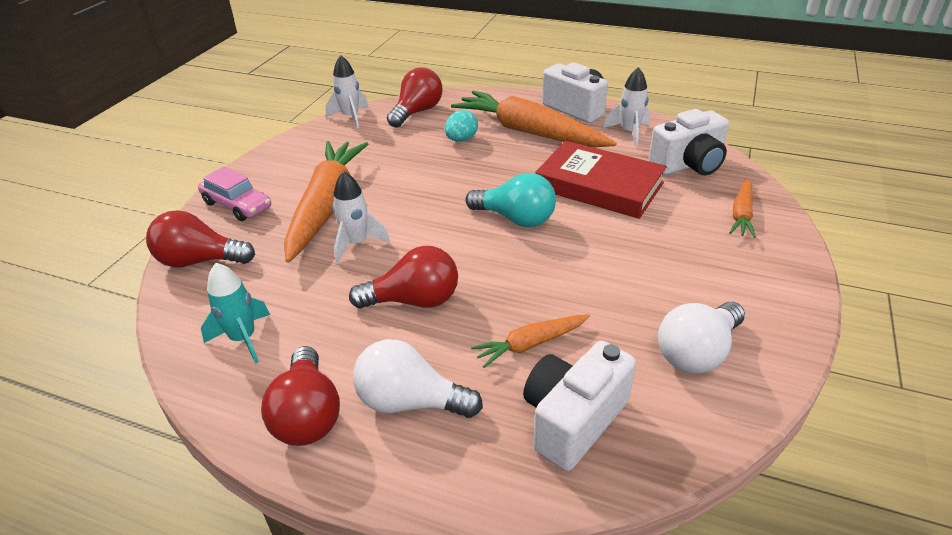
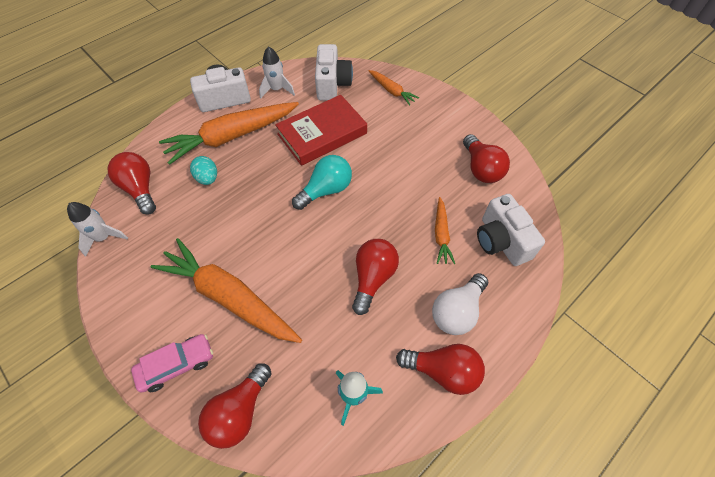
camera: 65 degrees left, 20 degrees up
(356, 243) = (291, 291): white rocket -> none
(697, 352) = (481, 169): white light bulb -> red light bulb

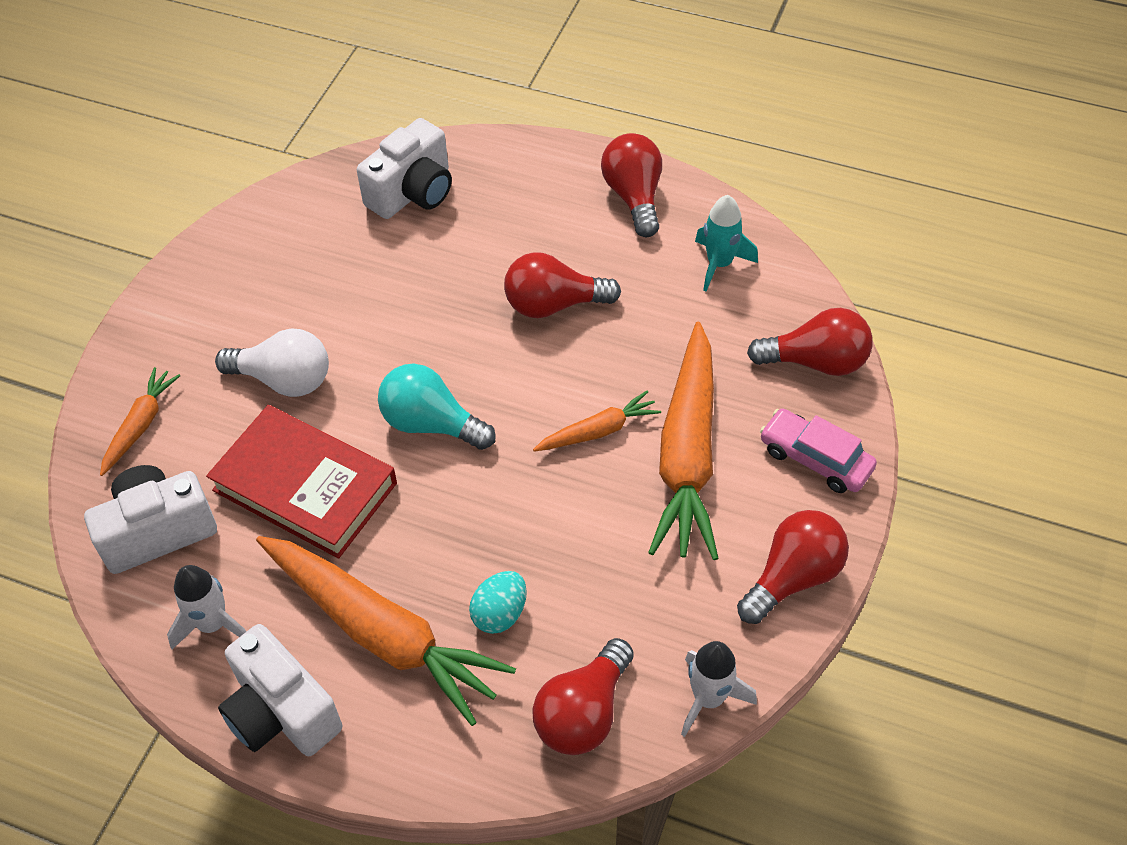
camera: 115 degrees left, 5 degrees down
(441, 234) = (437, 256): orange carrot -> orange carrot (598, 431)
(457, 311) = (548, 206): white light bulb -> white light bulb (284, 380)
(481, 169) = (285, 247): red light bulb -> red light bulb (793, 577)

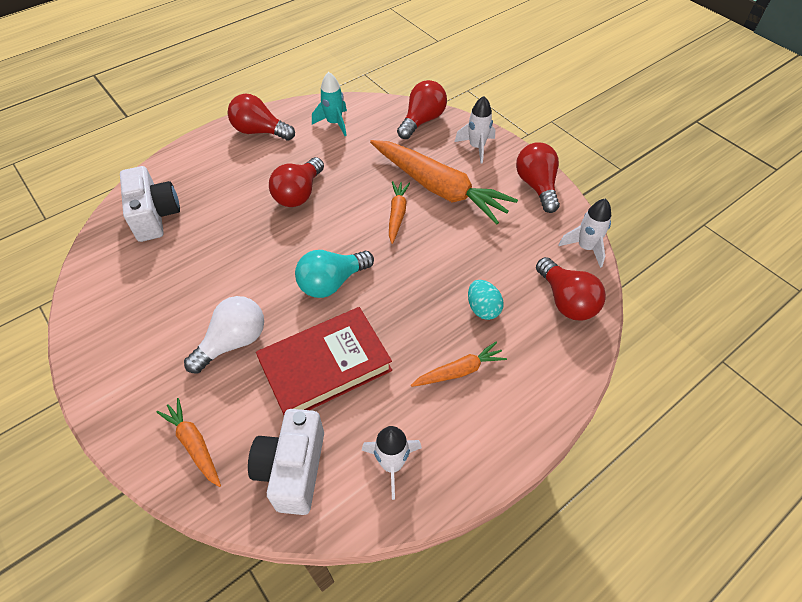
camera: 60 degrees left, 0 degrees up
(281, 712) = (482, 450): white camera -> none
(381, 633) = (459, 371): orange carrot -> orange carrot, size x0.48
(815, 459) = (476, 147): pink car -> white rocket

